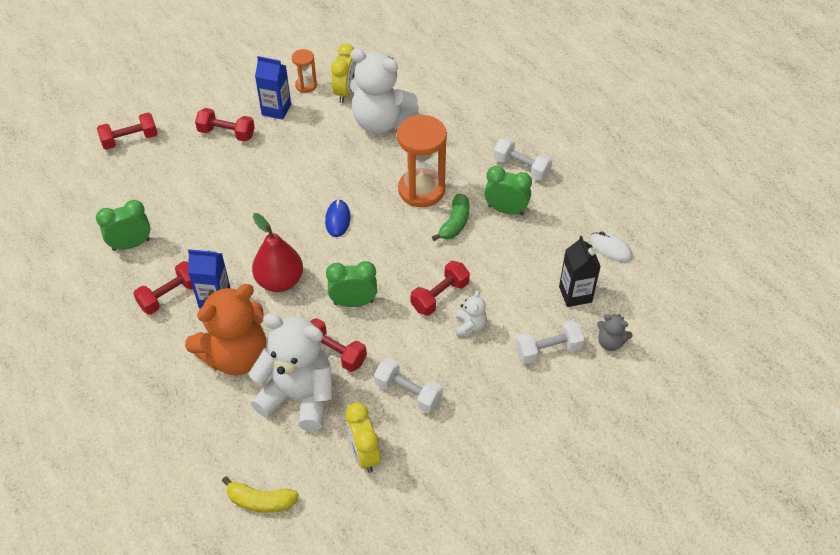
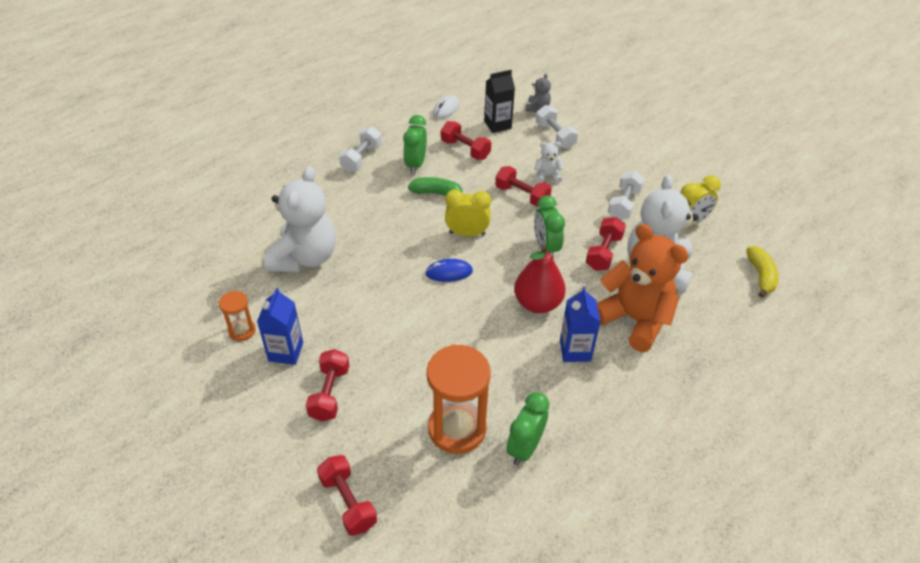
camera: 100 degrees left, 5 degrees down
(131, 244) = (524, 448): green clock -> green clock turned 60 degrees clockwise
(170, 296) = (583, 390): red dumbbell -> red dumbbell (465, 150)
(345, 92) = (256, 293): yellow clock -> yellow clock (467, 233)
(421, 190) = (399, 218): orange hourglass -> orange hourglass (457, 429)

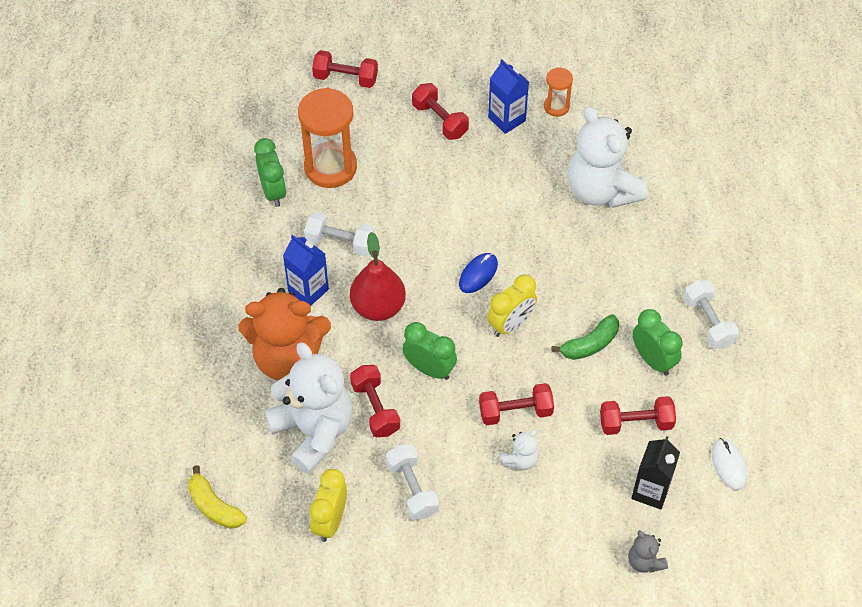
camera: 135 degrees right, 10 degrees up
(555, 136) = (576, 530): white dumbbell -> white dumbbell (340, 242)

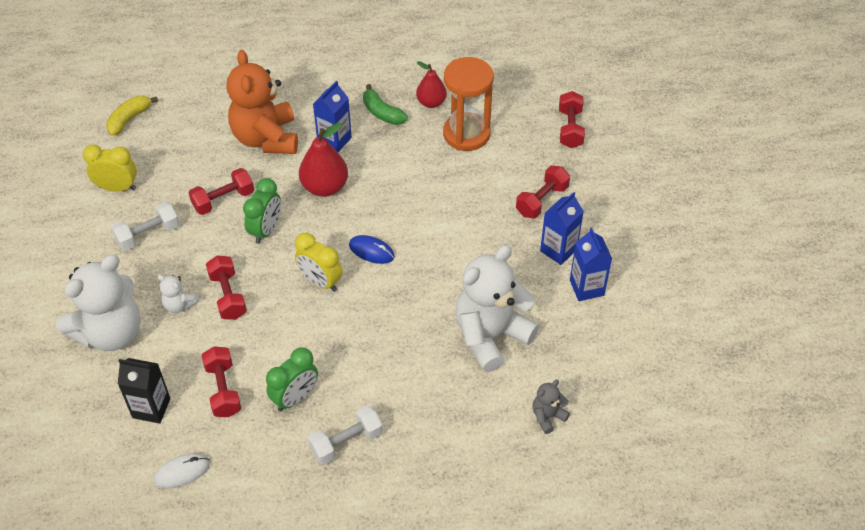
camera: 80 degrees right, 5 degrees down
(273, 192) = (431, 102): green clock -> red pear
(314, 431) = (199, 165): white teddy bear -> white teddy bear (111, 333)
(340, 242) = (388, 153): white dumbbell -> none
(556, 107) = (586, 288): orange hourglass -> blue carton
(589, 344) = (306, 344): green banana -> green banana (382, 113)
(644, 561) = (79, 409): grey teddy bear -> grey teddy bear (547, 416)

